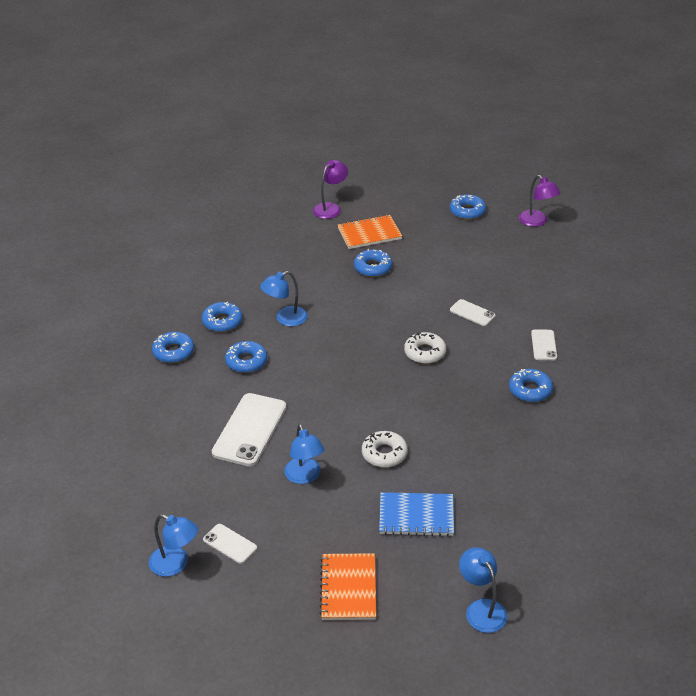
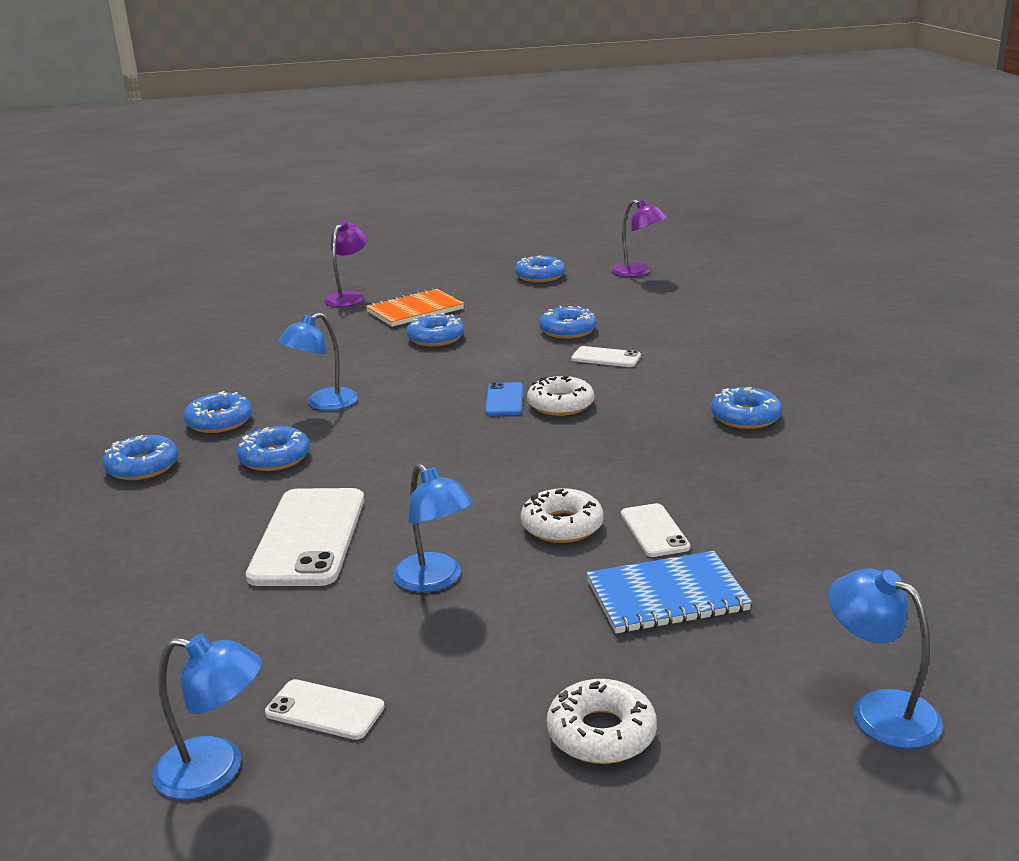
camera: 15 degrees left, 15 degrees down
(348, 588) = (601, 733): orange notebook -> white donut
(393, 340) = (504, 400): none -> blue phone
(460, 278) = (568, 330): none -> blue donut
(543, 345) = (730, 372): white phone -> white phone (654, 531)

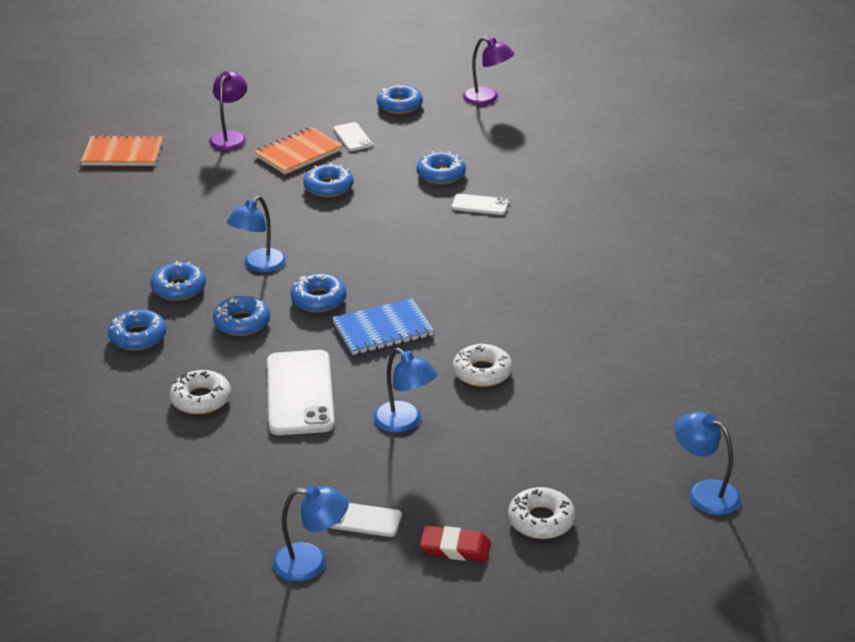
camera: 10 degrees left, 10 degrees up
(229, 307) = (123, 153): none -> orange notebook
(450, 767) = (455, 548): none -> red eraser
(504, 400) = (407, 255): blue phone -> none
(560, 404) = (454, 258): white donut -> white donut (201, 399)
(654, 531) = (548, 372): white phone -> white phone (352, 137)
(666, 596) = (565, 424): blue notebook -> blue notebook (383, 329)
(745, 417) = (600, 264): blue donut -> blue donut (318, 299)

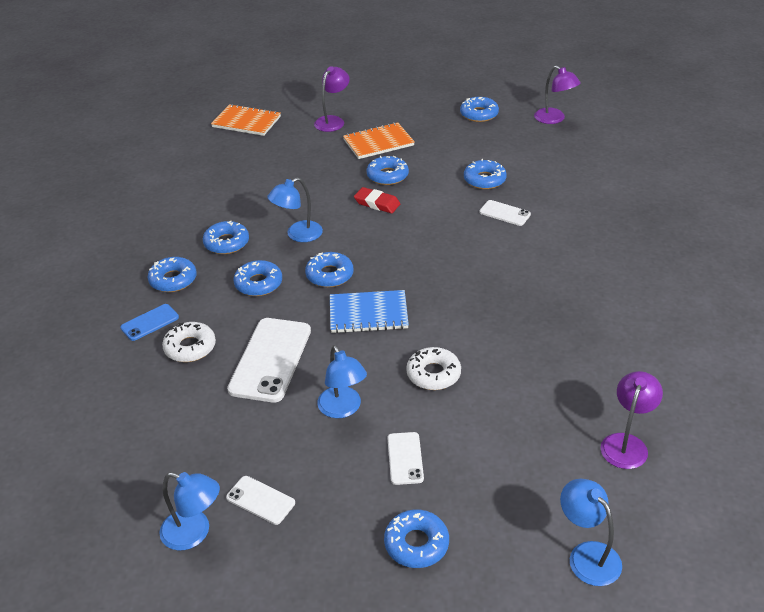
camera: 20 degrees right, 5 degrees up
(137, 384) = (149, 322): none -> blue phone
(352, 137) = (428, 136): white phone -> white phone (405, 458)
(455, 548) = (325, 553): red eraser -> red eraser (377, 203)
(541, 520) = (416, 544): white donut -> blue donut
(700, 394) = (626, 443): none -> purple lamp

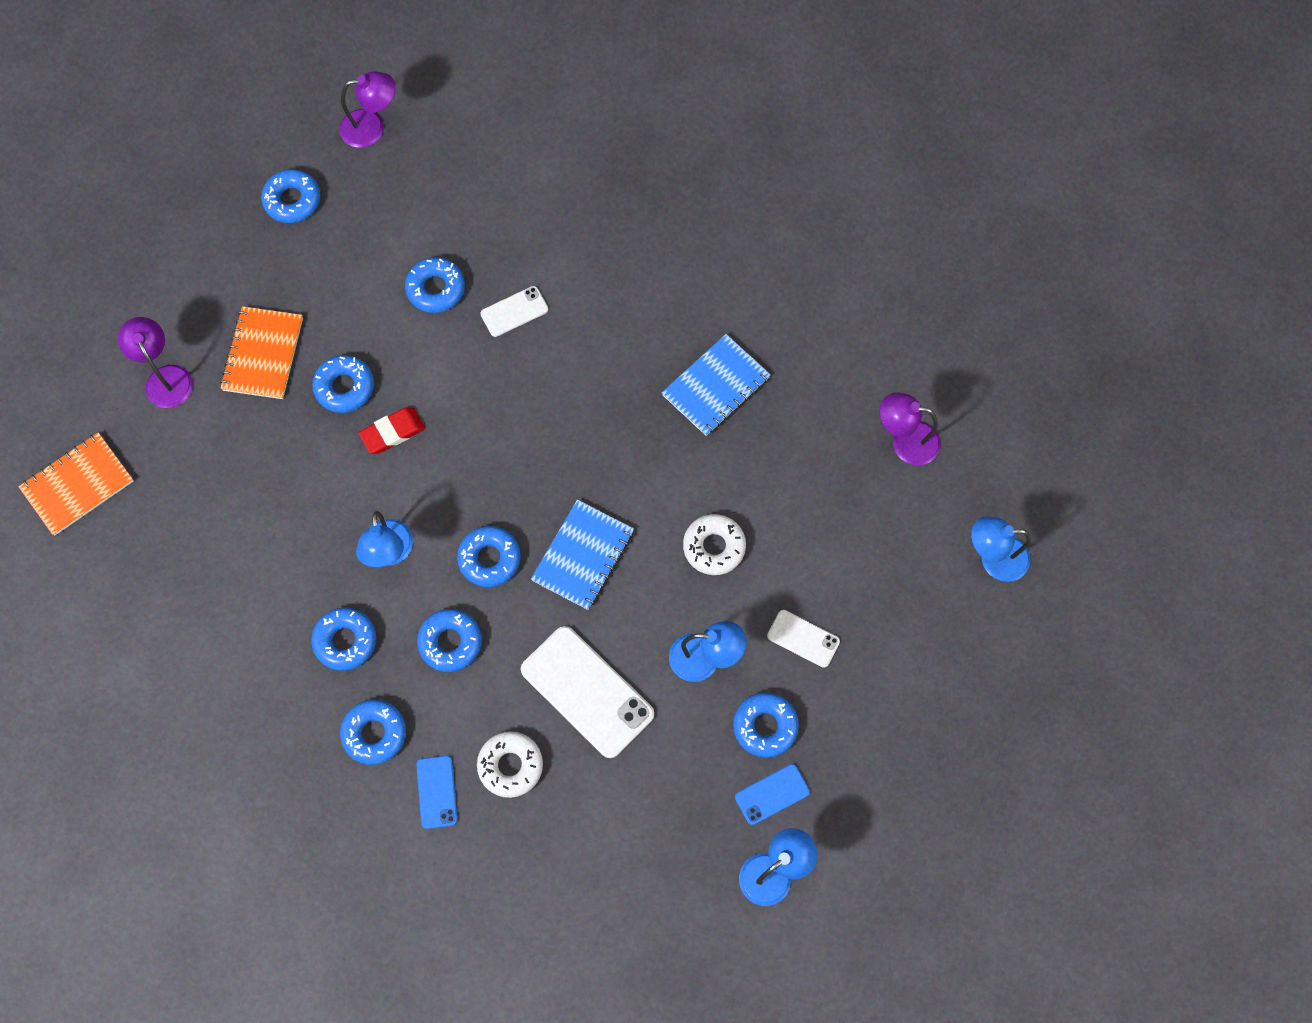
camera: 60 degrees left, 30 degrees up
(260, 500) = (772, 794): white phone -> blue phone
(416, 544) = (902, 686): blue donut -> blue donut (765, 726)
(554, 320) = (716, 386): none -> blue notebook
(626, 443) = (905, 441): purple lamp -> purple lamp turned 45 degrees counterclockwise

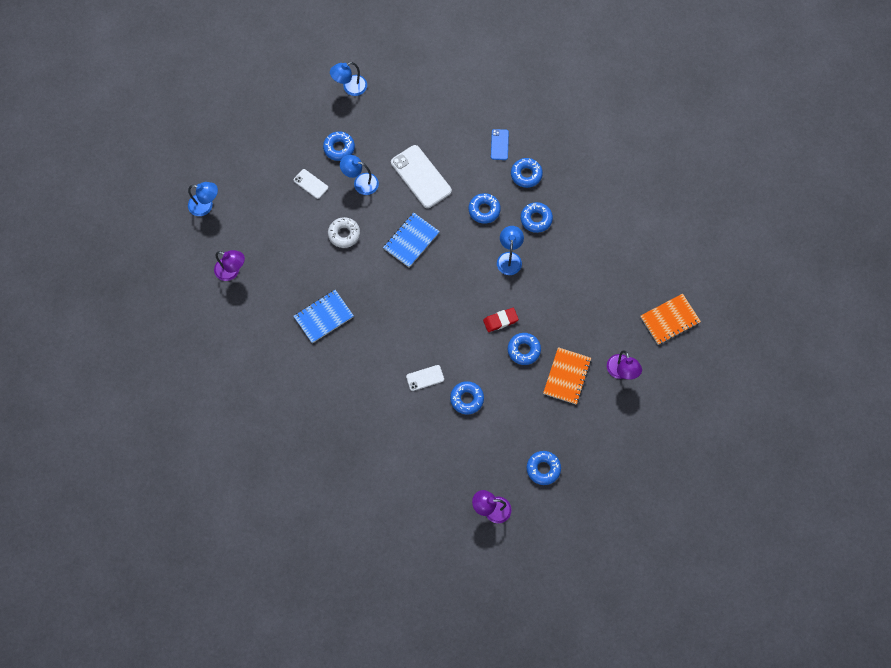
camera: 170 degrees left, 0 degrees up
(489, 559) = (459, 247): blue donut -> none
(510, 766) = (463, 150): white donut -> none
(772, 794) = (343, 119): blue phone -> none

